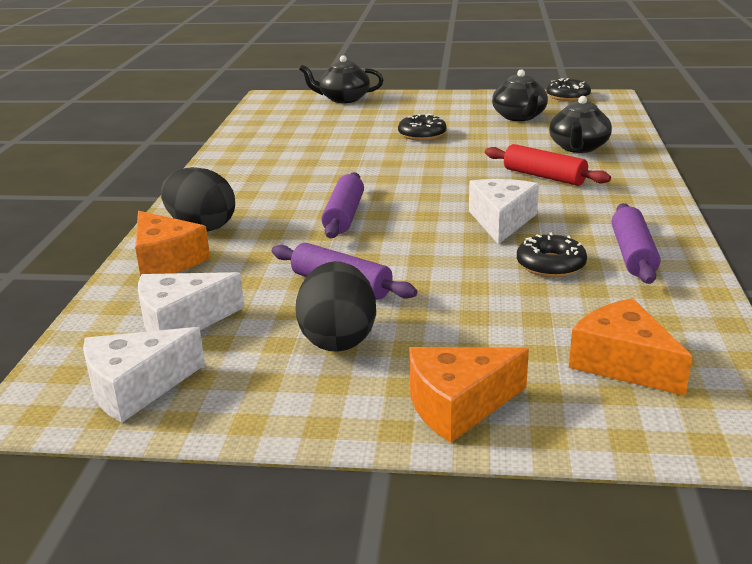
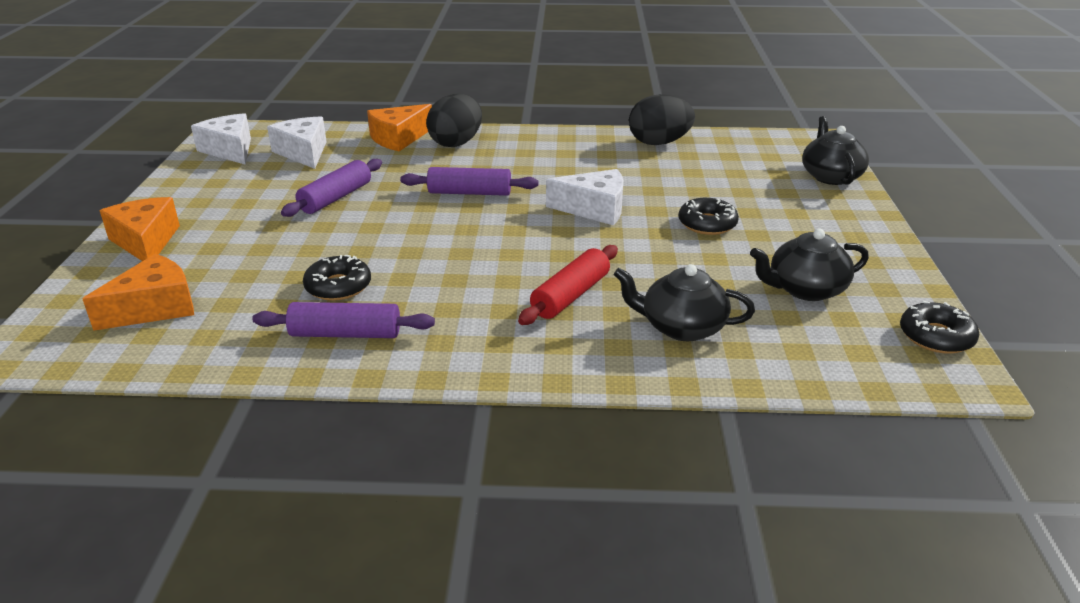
camera: 85 degrees right, 5 degrees up
(338, 339) = (254, 200): black egg -> black egg (659, 143)
(501, 221) = (445, 265): white cheese -> white cheese (594, 209)

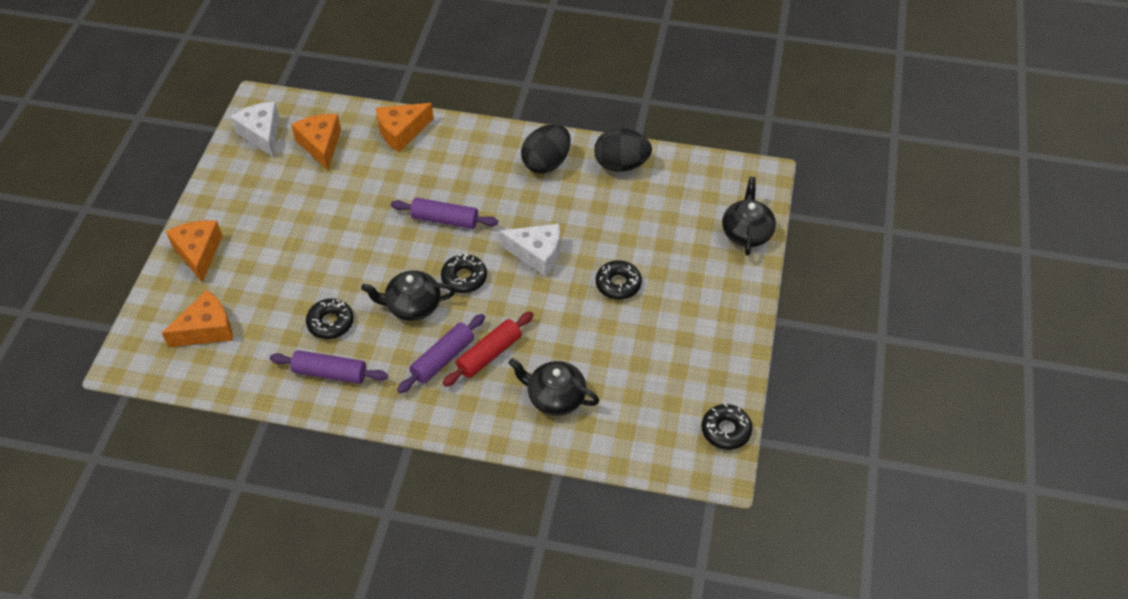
camera: 10 degrees right, 20 degrees up
(303, 152) = (321, 145): white cheese -> orange cheese
(336, 198) = (340, 214): purple rolling pin -> purple rolling pin (443, 359)
(456, 143) = (448, 145): black egg -> black egg (546, 163)
(510, 234) = (464, 278): none -> black donut
(805, 289) = (658, 370): black teapot -> black teapot (412, 305)

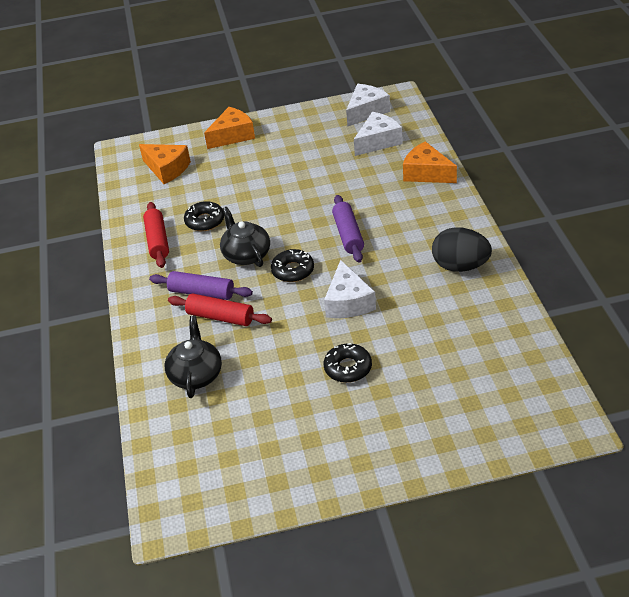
camera: 70 degrees right, 10 degrees down
(321, 145) = (378, 141): orange cheese -> white cheese
(330, 373) = (157, 241): purple rolling pin -> red rolling pin
(621, 165) = (499, 315): black egg -> none
(726, 430) = (215, 511): black donut -> none
(747, 232) = (482, 441): black teapot -> none

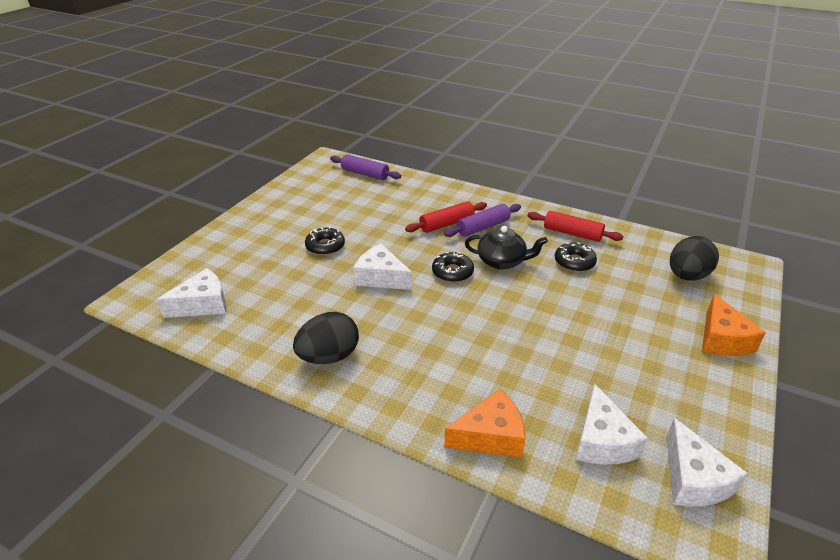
camera: 125 degrees right, 5 degrees down
(167, 169) = (687, 276): orange cheese -> black egg
(196, 375) = (408, 197): black teapot -> none
(348, 235) = (458, 321): purple rolling pin -> purple rolling pin (365, 174)
(512, 374) = (203, 304): none -> white cheese

